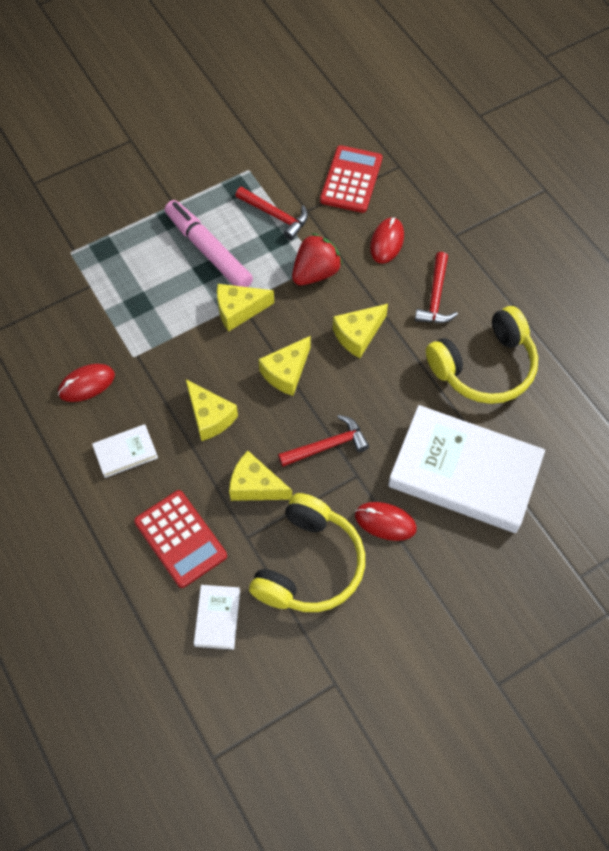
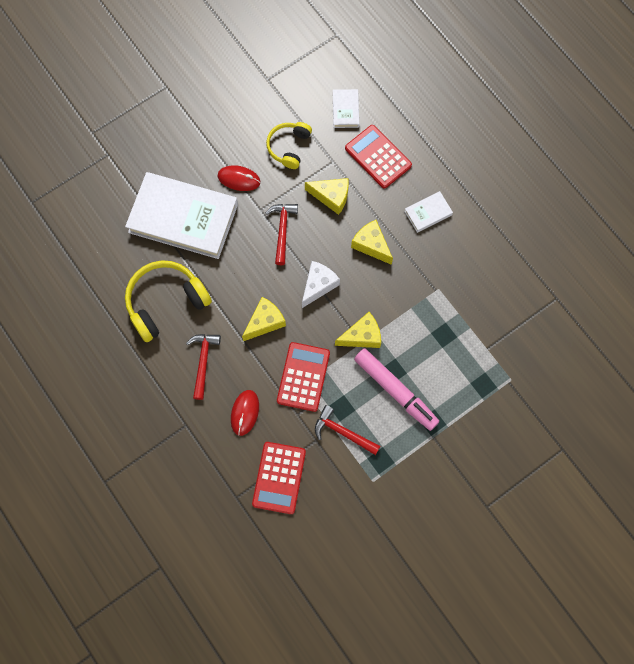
camera: 175 degrees right, 10 degrees up
(87, 384) = (468, 263): red mouse -> none
(286, 372) = (318, 285): yellow cheese -> white cheese
(309, 565) = (289, 147): yellow headphones -> yellow headphones, size x0.61
(315, 273) = (303, 377): red strawberry -> red calculator
(328, 445) = (282, 230): red hammer -> red hammer turned 120 degrees clockwise

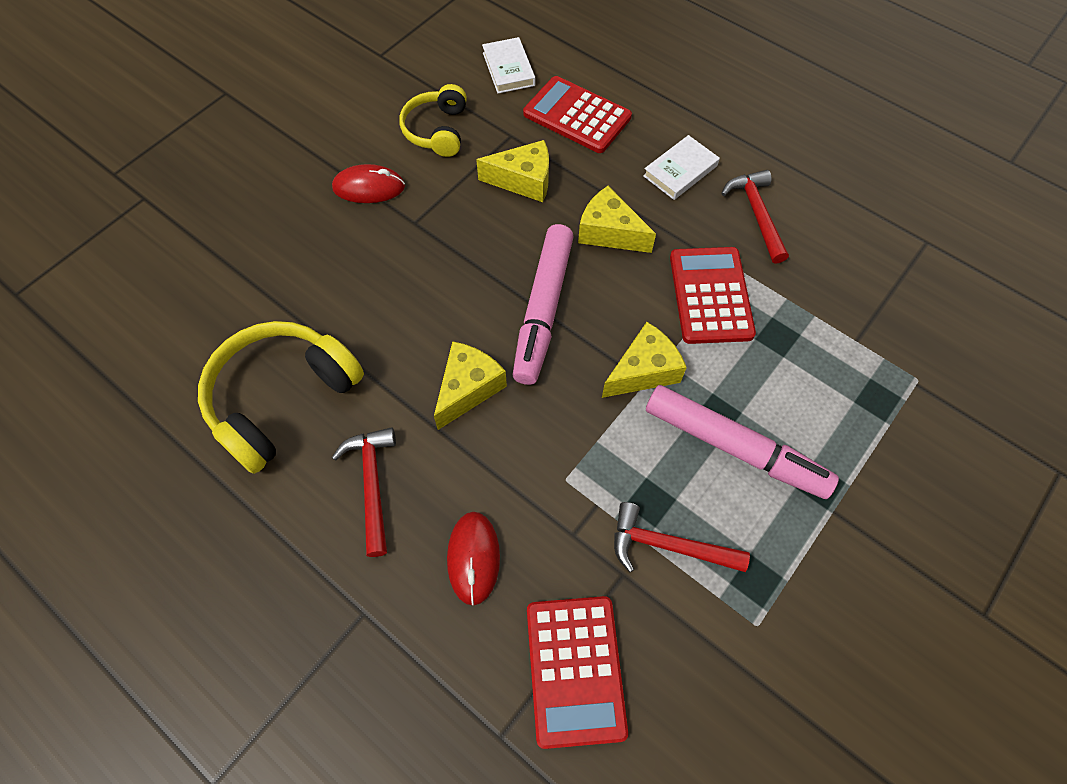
camera: 15 degrees left, 10 degrees down
(183, 218) = (288, 261): white book -> none
(282, 230) = (459, 242): red hammer -> red hammer (756, 214)
(303, 377) = (563, 464): red calculator -> red calculator (710, 295)
(318, 285) = (543, 310): white cheese -> pink marker

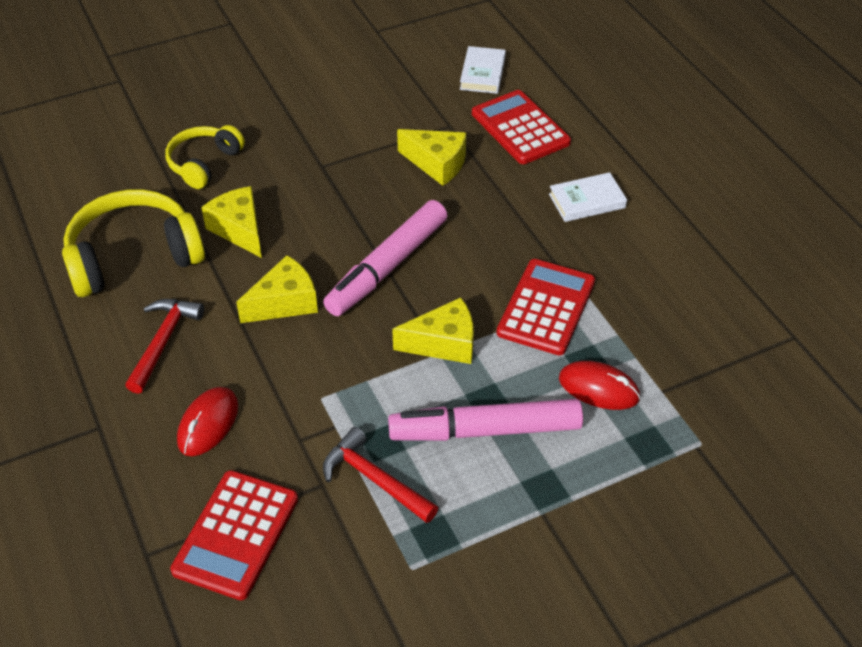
camera: 25 degrees right, 15 degrees down
(369, 187) = (301, 128): red mouse -> red mouse (598, 388)
(437, 130) = (387, 102): yellow headphones -> yellow headphones (204, 163)
(609, 232) = (487, 228): yellow cheese -> yellow cheese (239, 229)
(734, 447) = (485, 430): pink marker -> pink marker turned 120 degrees clockwise
(756, 214) = (636, 258): red hammer -> none

